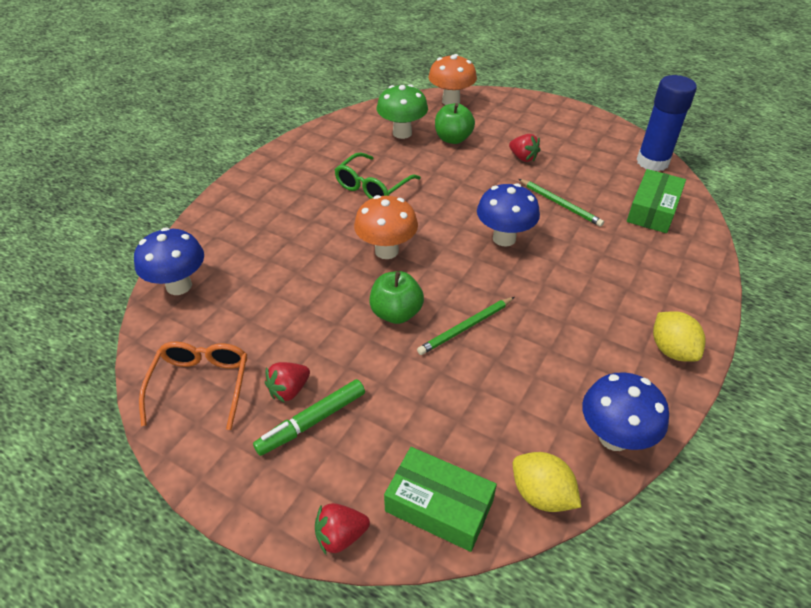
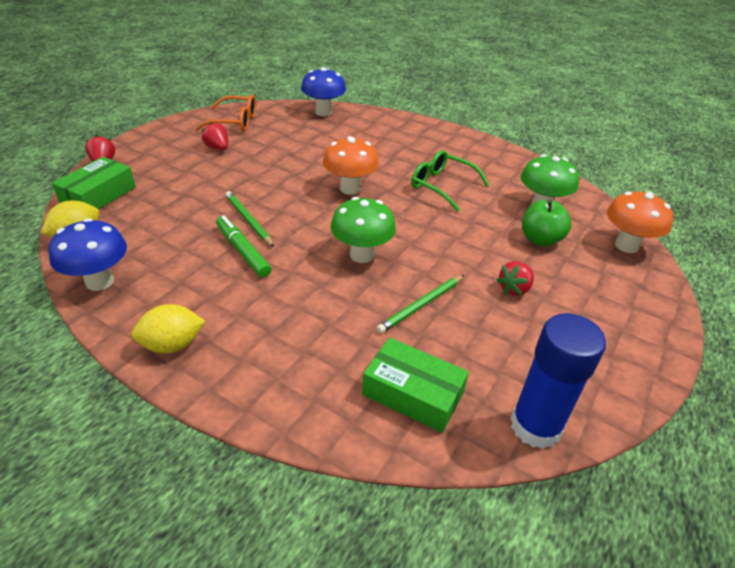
camera: 90 degrees right, 5 degrees down
(312, 422) = (188, 155): green marker -> green marker (243, 251)
(396, 313) = (274, 189): green apple -> none
(504, 238) = (361, 255): blue mushroom -> green mushroom

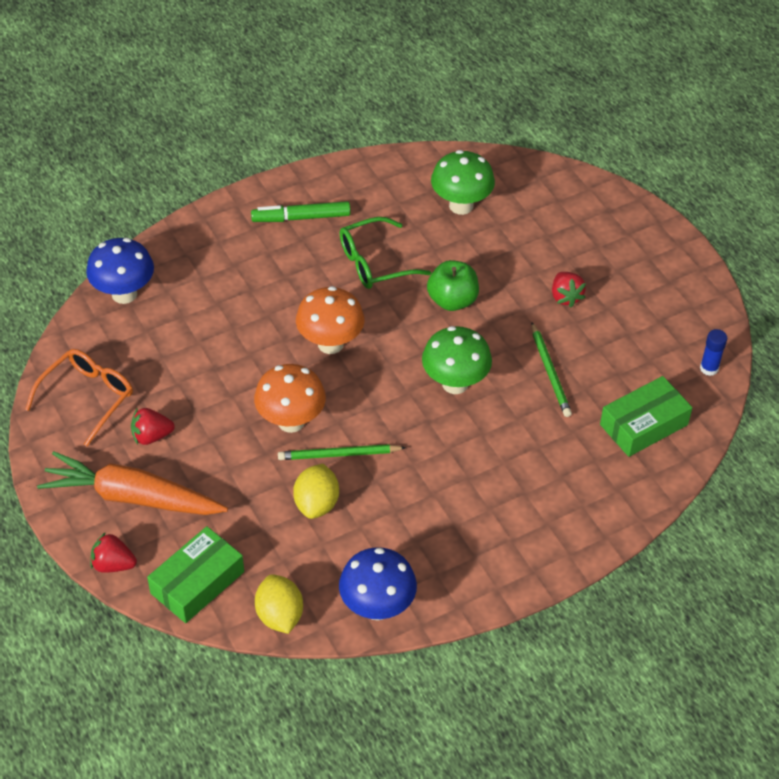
camera: 60 degrees left, 10 degrees up
(98, 195) = (197, 582): green box -> green box turned 75 degrees clockwise
(163, 154) = (132, 497): none -> orange carrot
(172, 345) = (504, 567): yellow lemon -> yellow lemon (316, 504)
(243, 251) = (393, 476): green marker -> green marker (301, 218)
(535, 426) = (709, 368): blue glue stick -> blue glue stick, size x0.46
(540, 239) = (510, 238): green apple -> green apple (452, 300)
(626, 245) = (554, 183): orange mushroom -> orange mushroom (291, 421)

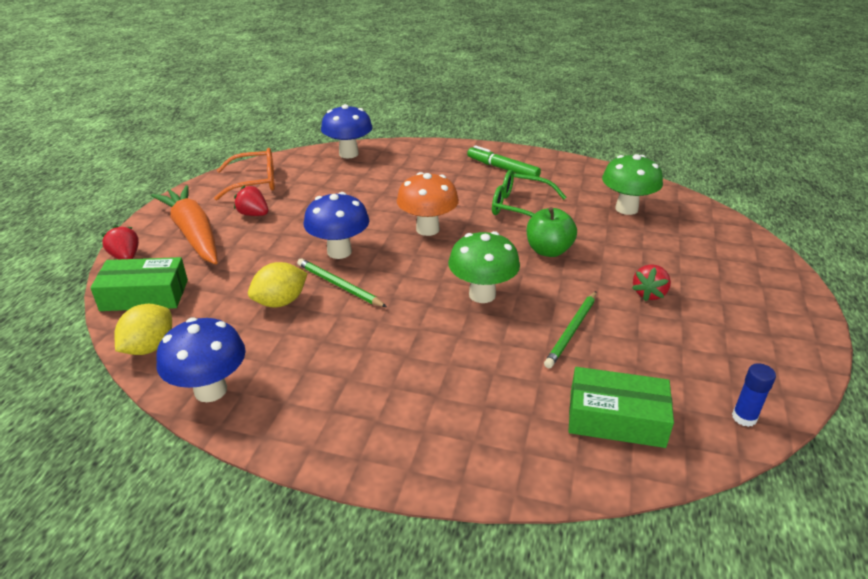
camera: 45 degrees right, 15 degrees down
(291, 421) = (339, 252): orange mushroom -> blue mushroom

